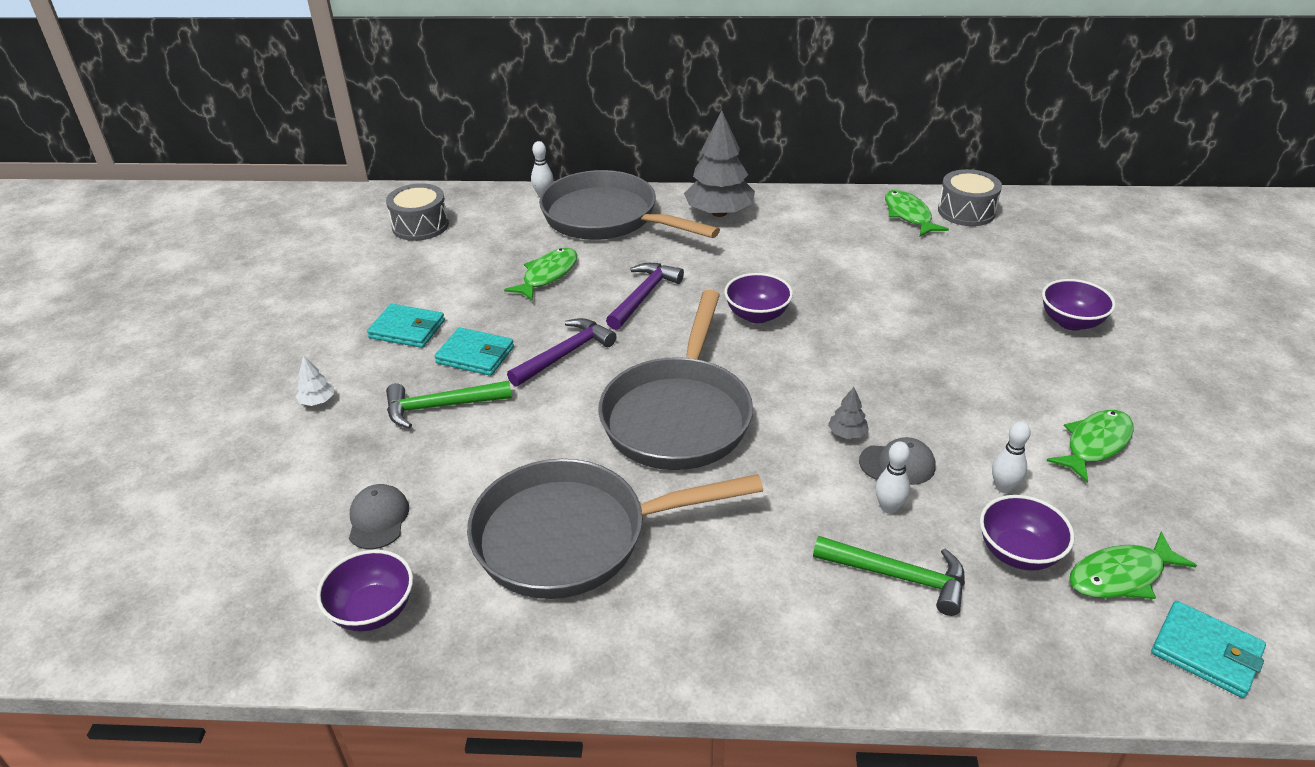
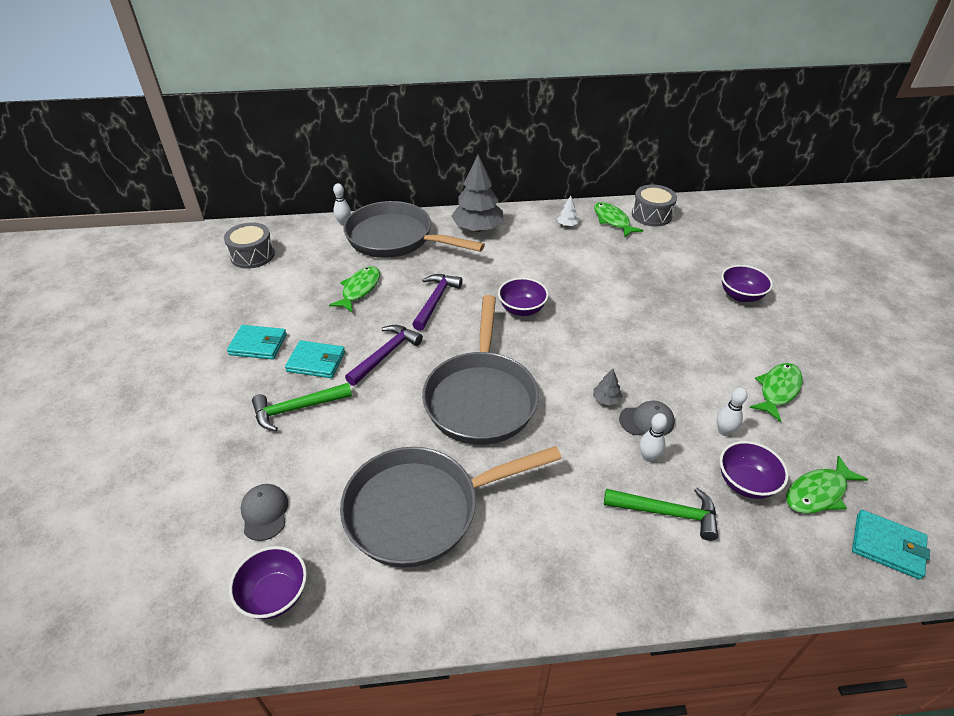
camera: 10 degrees left, 5 degrees up
(317, 401) = (196, 414): white tree -> white tree (567, 225)

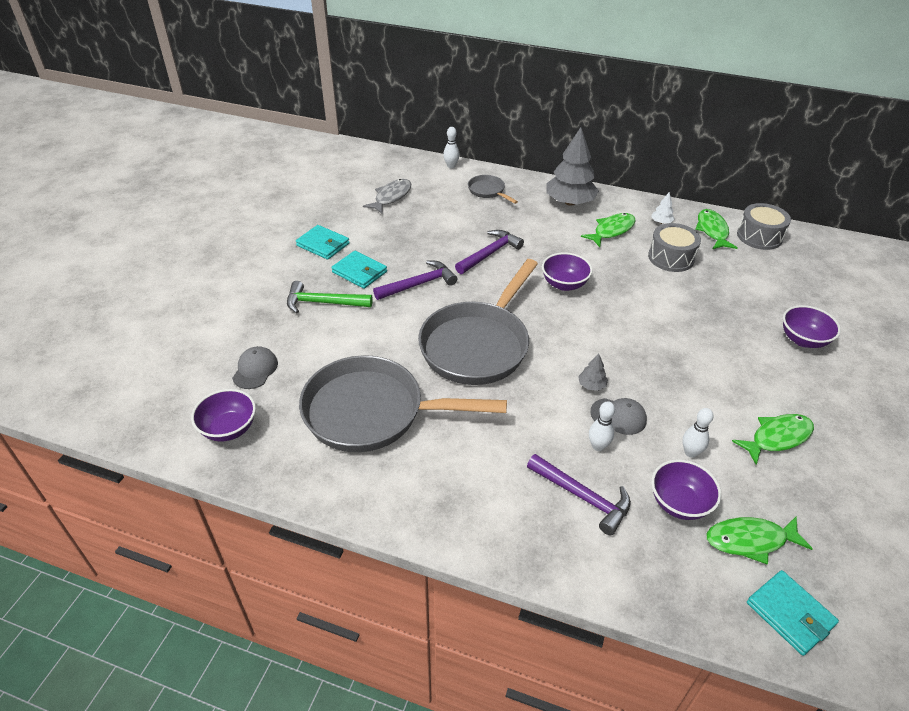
camera: 25 degrees right, 0 degrees up
(252, 255) = (360, 173): grey drum -> grey drum (671, 257)
(301, 272) = (391, 197): none -> grey fish
(359, 289) = (430, 225): green fish -> green fish (611, 230)
(395, 238) = (488, 191): grey pan -> grey pan, size x0.44
(666, 512) = (582, 497): green hammer -> purple hammer

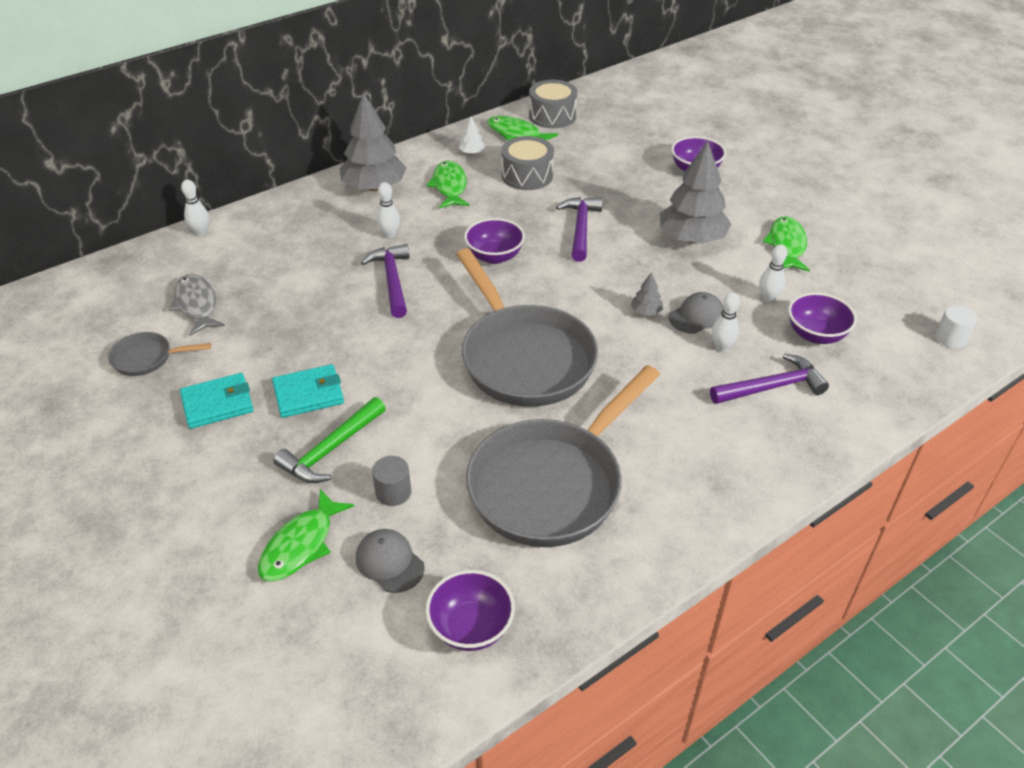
camera: 55 degrees left, 0 degrees up
(310, 344) = (393, 492): none -> grey cylinder
(418, 284) = (384, 356): purple hammer -> purple hammer (580, 228)
(488, 191) = (284, 229): grey pan -> grey pan (147, 358)
(531, 231) = (389, 235): none -> white bowling pin
(710, 374) = (691, 238): none -> grey tree
(750, 540) = (876, 318): green fish -> green fish (301, 545)
(790, 614) = (951, 338): turquoise wallet -> white cylinder

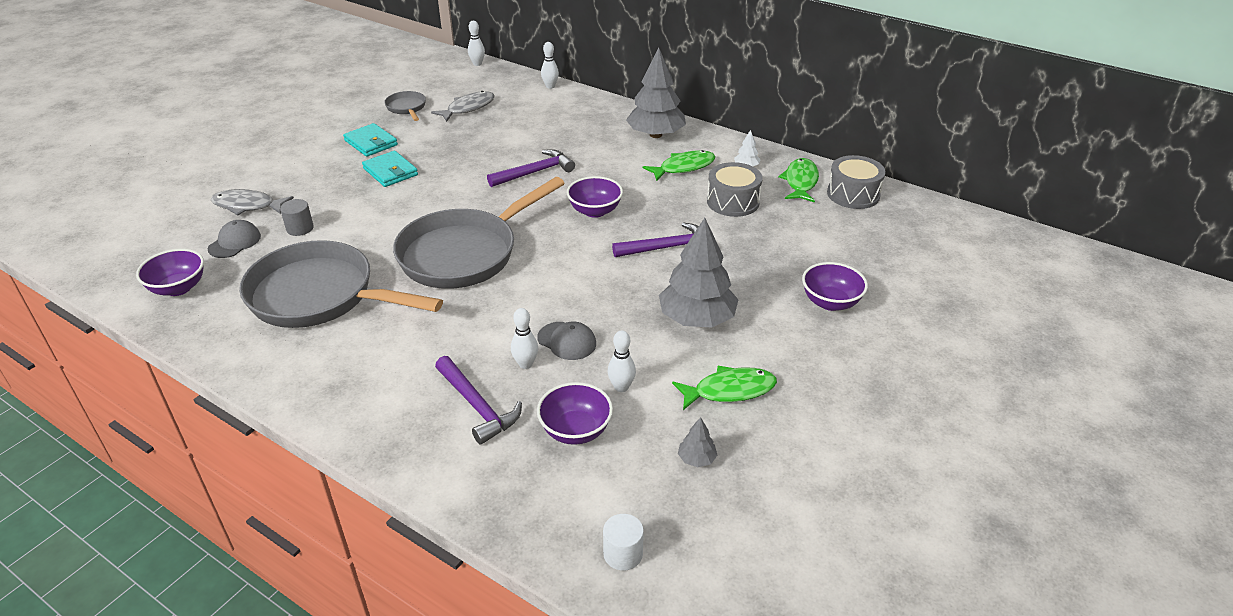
camera: 70 degrees right, 5 degrees down
(301, 545) = (247, 206): green fish -> grey fish
(331, 449) = (337, 194): green hammer -> none
(389, 235) = (594, 157): white bowling pin -> white bowling pin (477, 64)
(646, 312) = (558, 308): grey tree -> grey tree (696, 459)

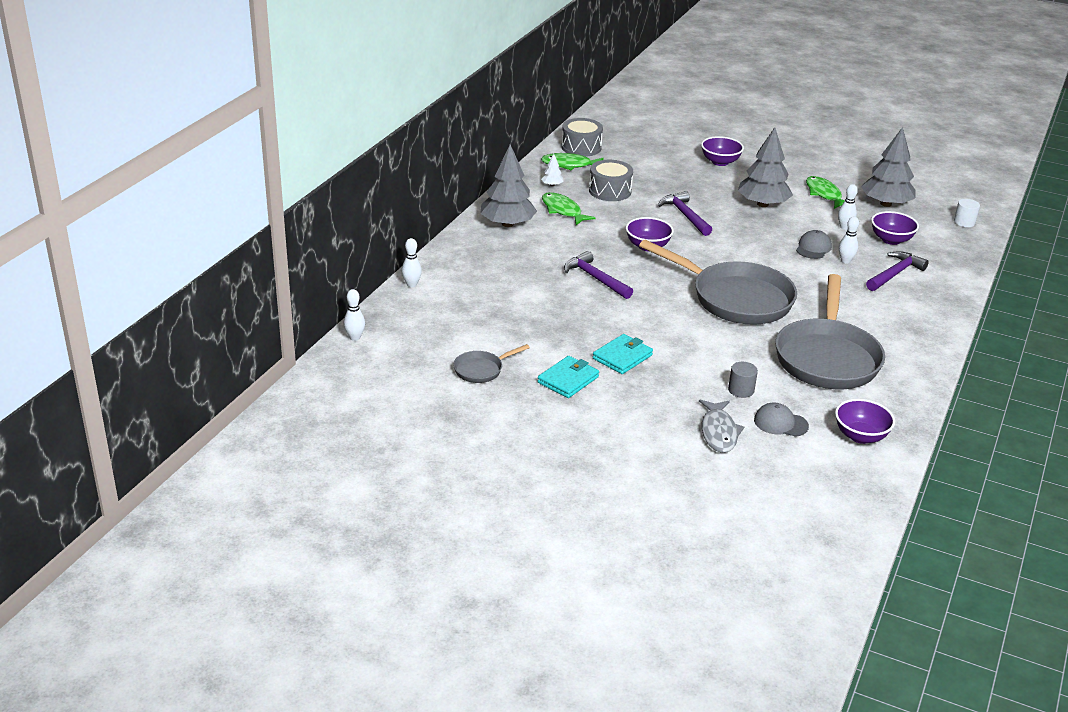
camera: 100 degrees left, 5 degrees down
(468, 108) = (473, 329): grey fish -> none
(696, 459) = (885, 204): grey tree -> grey tree, size x2.37

